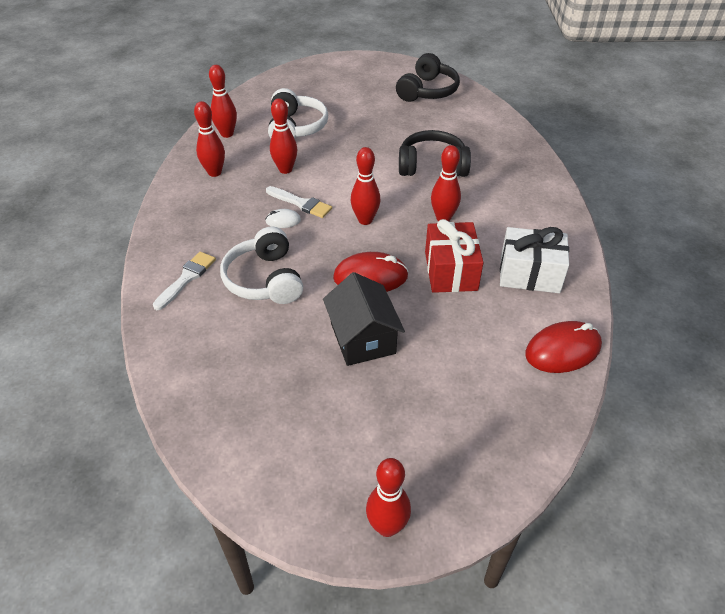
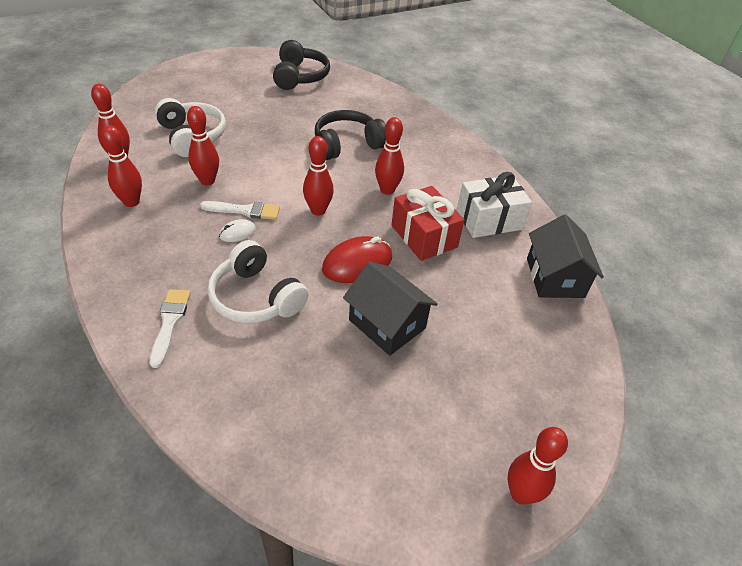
camera: 30 degrees left, 0 degrees up
(562, 350) = (555, 277): red mouse -> black house

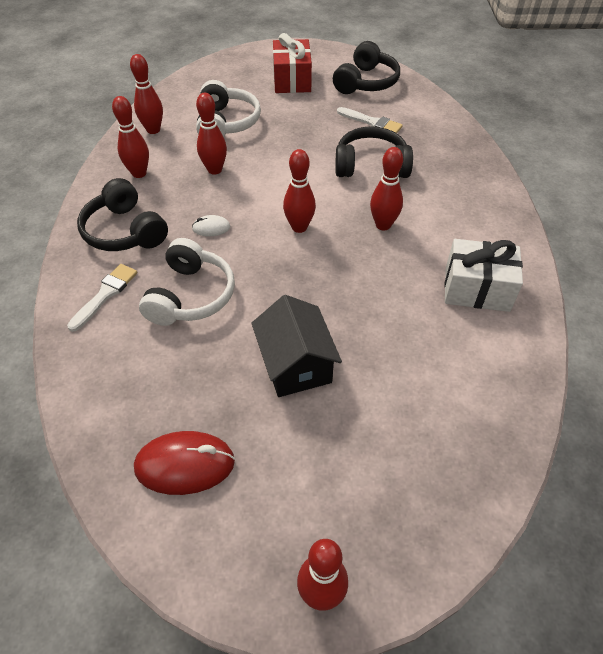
camera: 30 degrees right, 5 degrees up
(152, 259) = (125, 231): none -> black headphones
(245, 210) = (230, 208): white brush -> white brush (372, 122)
(256, 297) = (190, 296): white headphones -> white headphones turned 150 degrees counterclockwise
(357, 263) = (304, 293): red mouse -> red mouse (185, 465)
(424, 236) = (391, 286): red gift -> red gift (292, 80)
(555, 277) = (514, 379): black house -> none

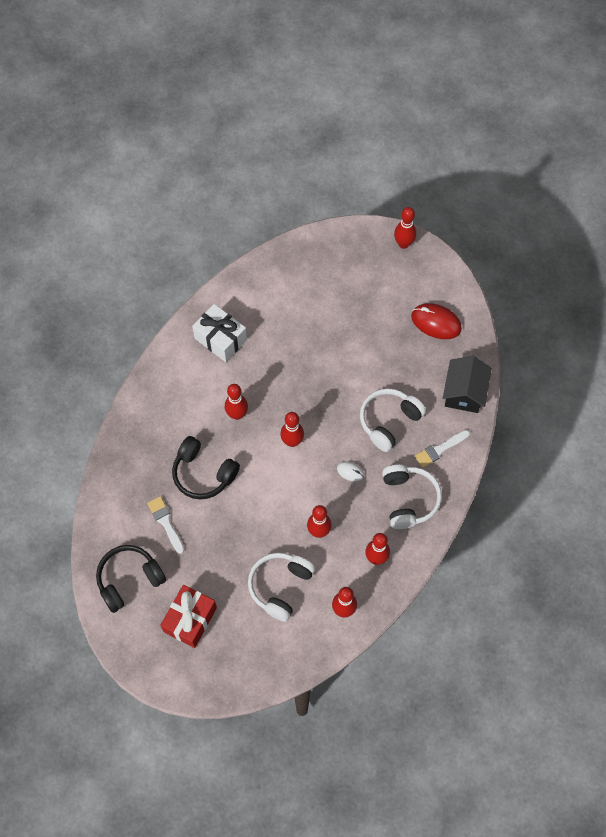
camera: 150 degrees left, 15 degrees up
(125, 231) = (408, 499): black headphones -> white headphones
(295, 364) = (354, 346): black house -> black house (464, 392)

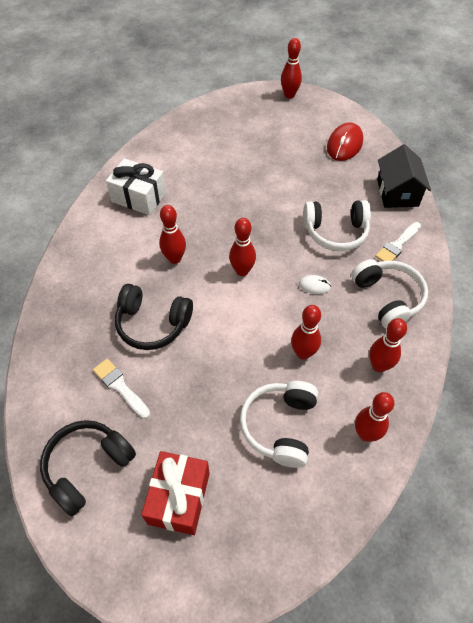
camera: 15 degrees left, 10 degrees down
(389, 421) = (335, 232): white headphones -> white headphones turned 120 degrees counterclockwise
(436, 322) = (344, 144): red mouse -> red mouse turned 75 degrees counterclockwise

